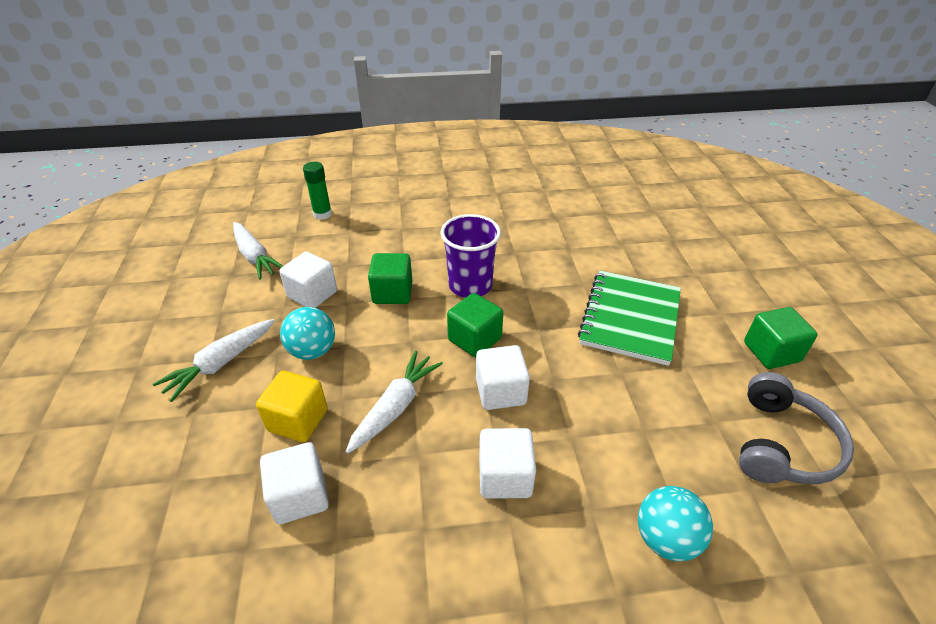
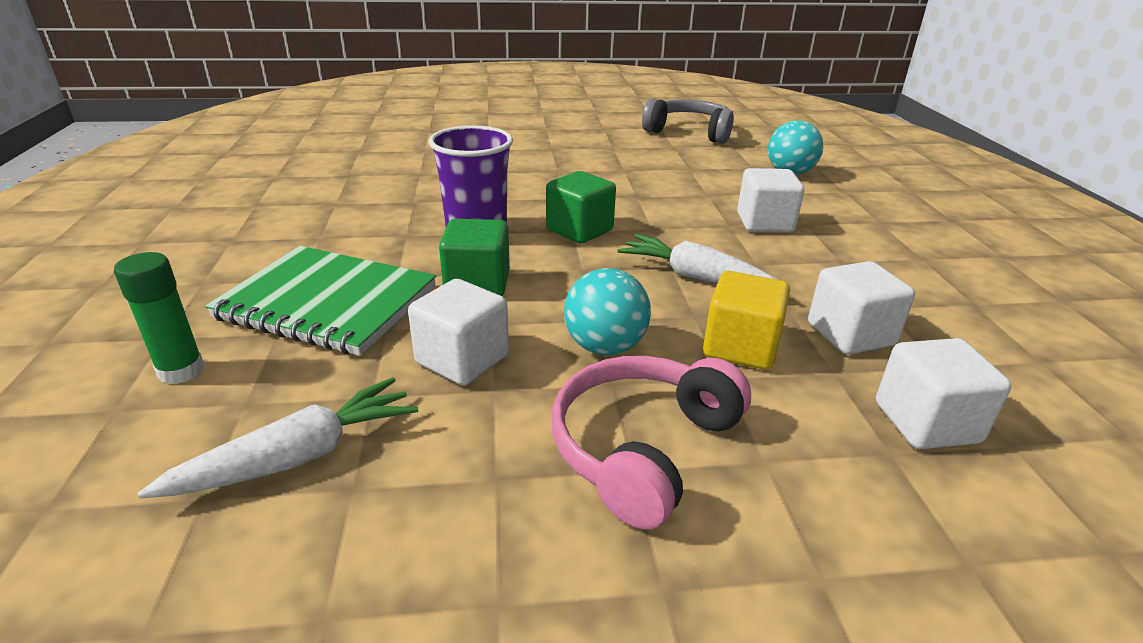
camera: 90 degrees left, 10 degrees down
(221, 363) = (642, 447): white carrot -> pink headphones
(500, 391) = (660, 220): white cube -> white cube (926, 422)
(630, 318) = (550, 158): green notebook -> green notebook (328, 303)
(771, 352) = (595, 121): green cube -> none

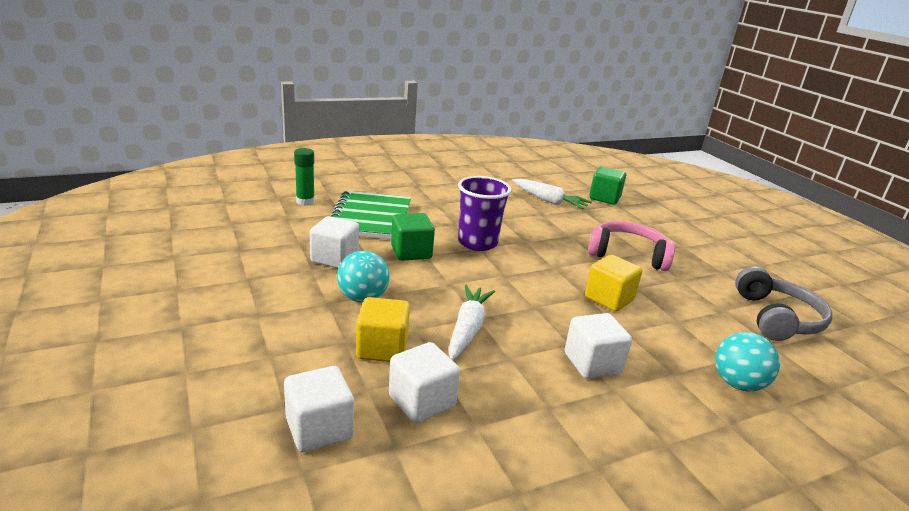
camera: 70 degrees right, 5 degrees down
(297, 457) = (255, 235): white carrot -> white carrot (548, 201)
(579, 230) = (506, 277): green cube -> green cube (604, 198)
(642, 447) = (274, 316): pink headphones -> pink headphones (628, 255)
(643, 186) = (609, 299): none -> yellow cube

